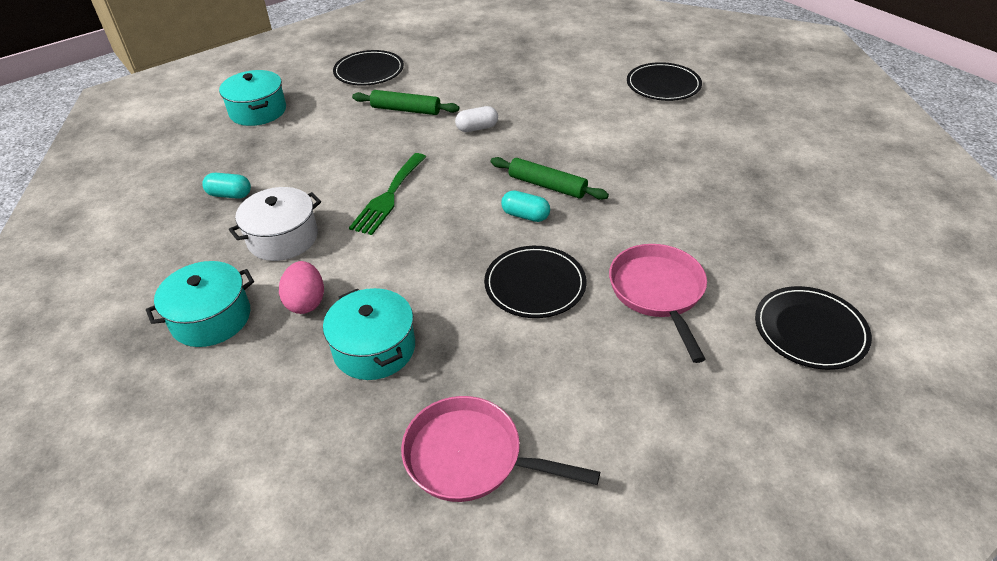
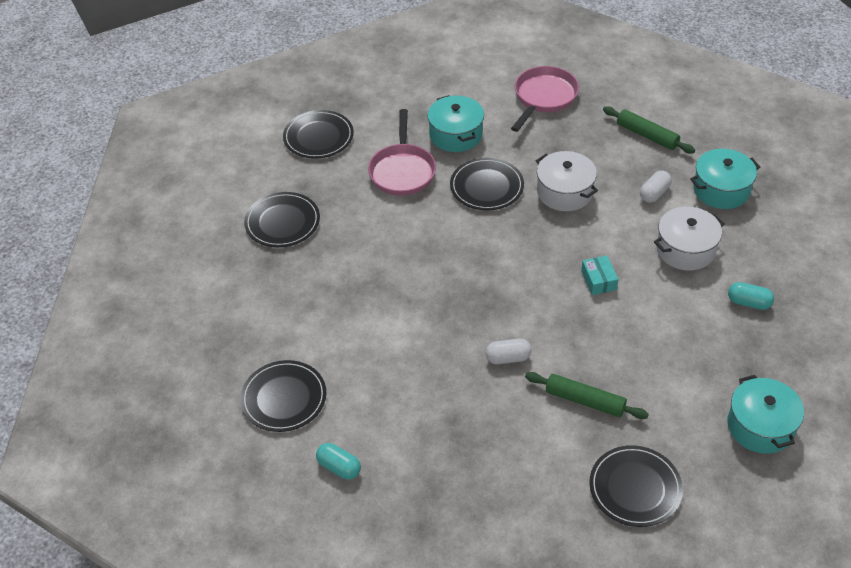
camera: 170 degrees left, 5 degrees up
(306, 302) = (654, 193): pink egg -> white capsule
(374, 348) = (601, 157): turquoise pot -> turquoise pot (455, 135)
(388, 197) = (598, 280): green fork -> turquoise box
(428, 289) = (564, 192): none -> white pot
(471, 457) = (544, 97): pink pan -> pink pan turned 90 degrees counterclockwise
(525, 215) = (481, 245): turquoise capsule -> turquoise capsule (339, 467)
(547, 185) = (454, 273): green rolling pin -> green rolling pin (647, 135)
(771, 212) = (282, 222): none -> black plate

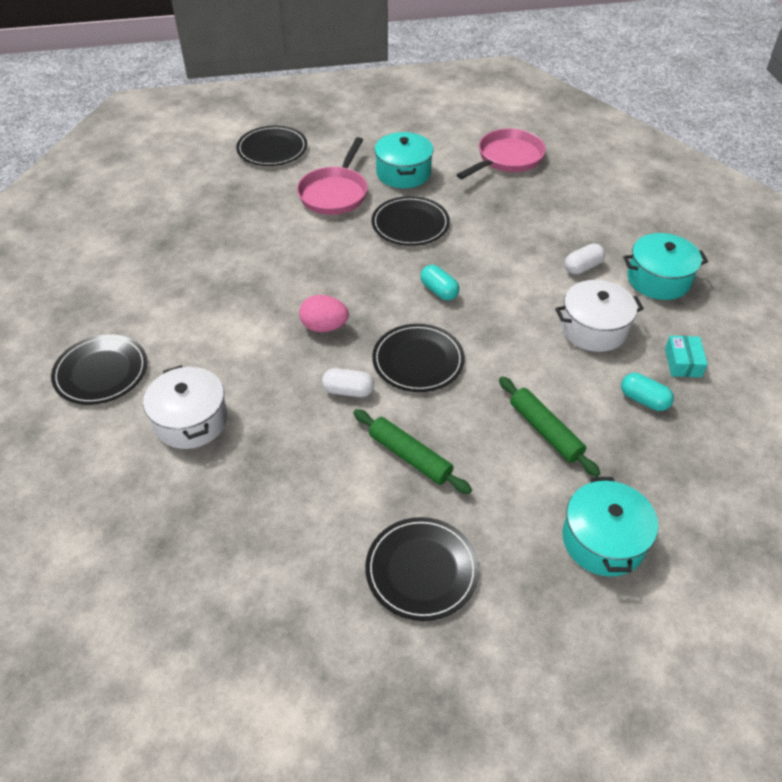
camera: 15 degrees right, 0 degrees up
(282, 222) = (196, 213): black plate -> black plate (418, 360)
(339, 467) = (114, 455): turquoise capsule -> turquoise capsule (439, 291)
(459, 305) = (324, 327): none -> pink egg
(564, 192) = (487, 246): white pot -> white pot (191, 420)
(598, 280) = (484, 337): turquoise box -> turquoise box (683, 362)
(647, 135) = (598, 212): green rolling pin -> green rolling pin (545, 431)

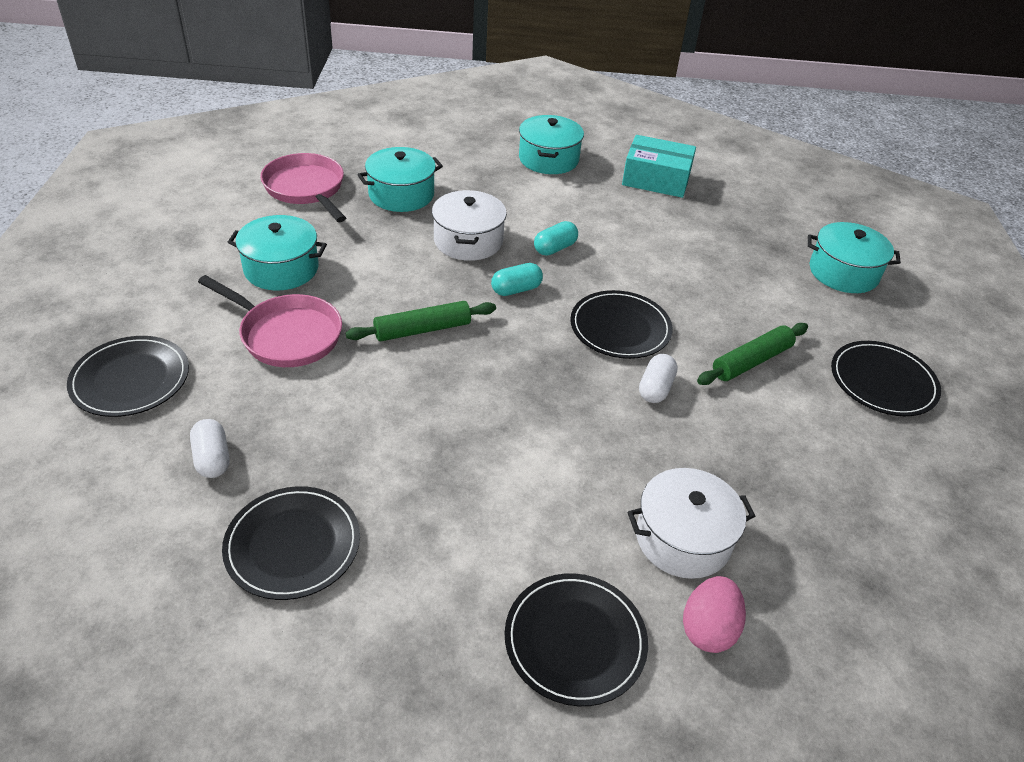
camera: 80 degrees left, 5 degrees down
(324, 327) = (547, 390): pink egg -> pink egg (708, 629)
(410, 224) = (388, 285): black plate -> black plate (293, 545)
(532, 205) = (401, 194): none -> turquoise pot
(545, 431) = (726, 271): green rolling pin -> green rolling pin (422, 329)
(582, 267) = (515, 192): white capsule -> white capsule (212, 458)
(593, 328) = (603, 210): white pot -> white pot (468, 241)
(643, 400) = (696, 210): turquoise capsule -> turquoise capsule (555, 248)
(683, 362) = (656, 179): turquoise box -> turquoise box, size x1.80

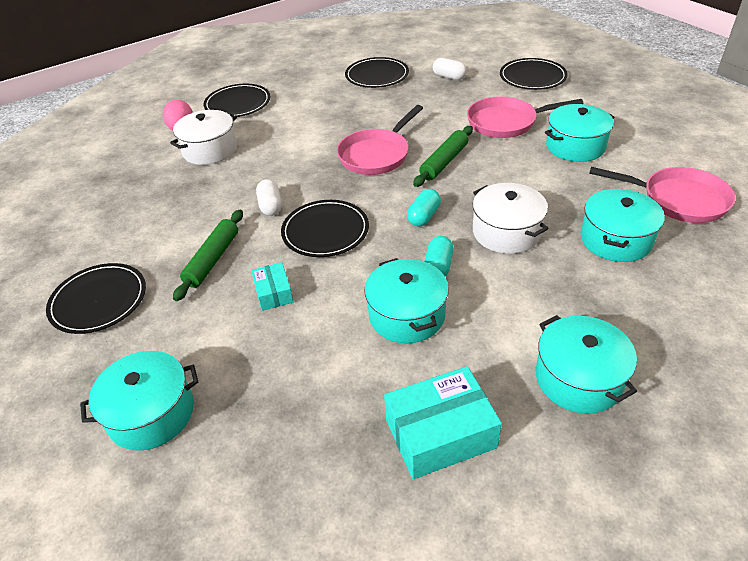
camera: 150 degrees right, 0 degrees up
(478, 384) = (376, 155): none -> pink pan
(615, 234) = (406, 315): none -> turquoise pot
(708, 301) = (273, 293): none -> turquoise box

